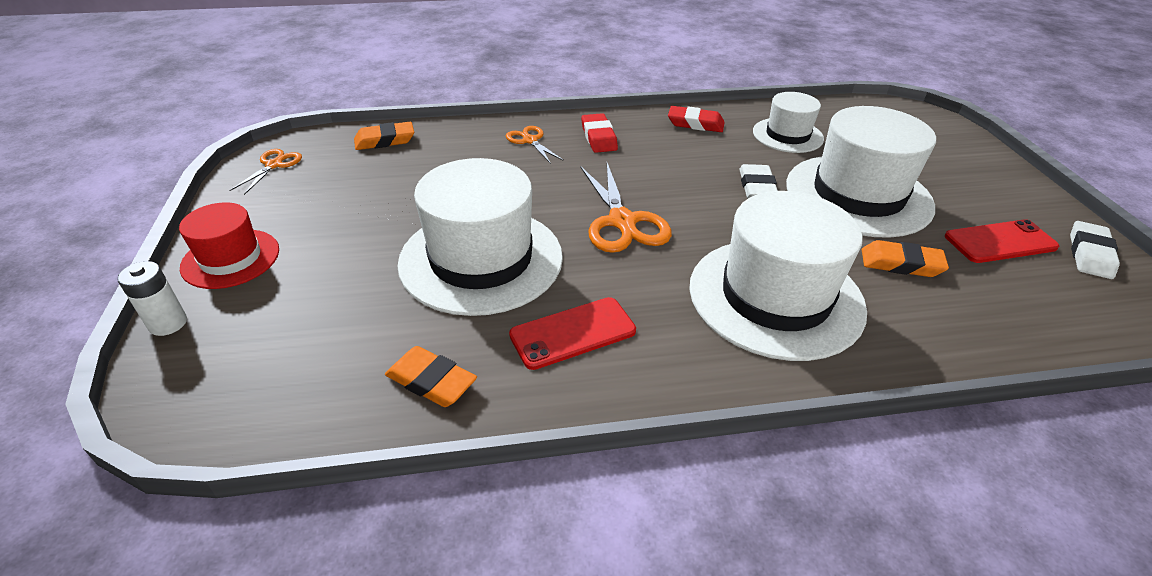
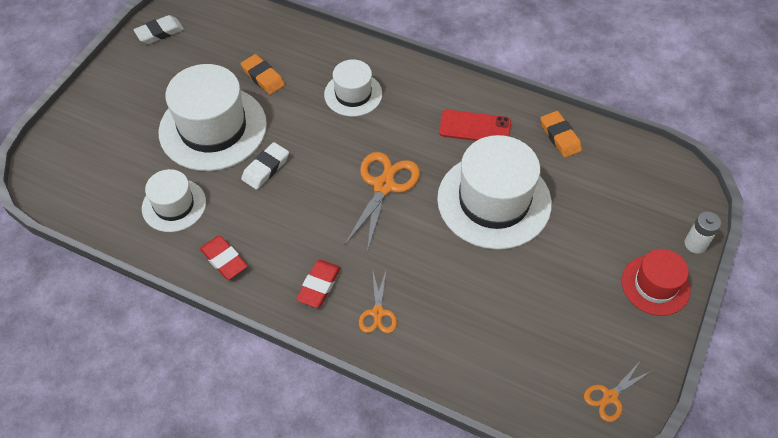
camera: 145 degrees left, 15 degrees up
(385, 140) = (502, 385): orange eraser -> none
(775, 297) = (353, 94): white hat -> white hat, size x0.56
(1000, 242) = (190, 60): red phone -> none

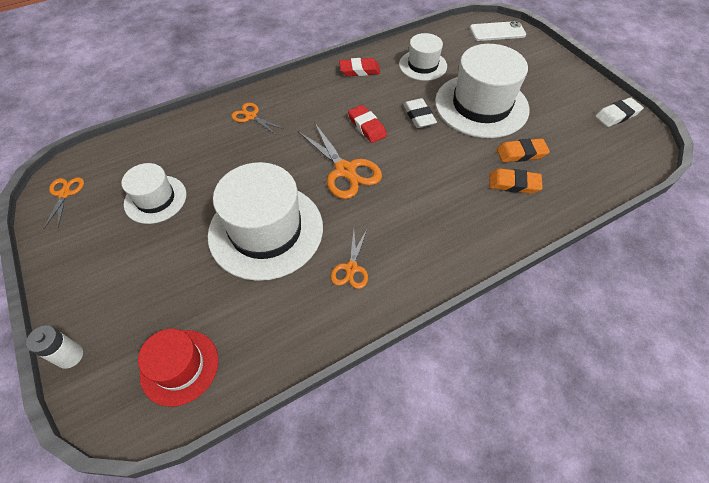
camera: 125 degrees right, 0 degrees up
(57, 167) = (497, 31): none -> white phone
(159, 32) = (617, 115): white eraser -> white eraser turned 60 degrees clockwise
(319, 285) = (298, 100): red eraser -> red eraser (367, 126)
(353, 94) = (459, 201): white hat -> white hat (155, 199)
(475, 127) = (351, 268): red phone -> orange scissors
(560, 137) = (280, 334): orange eraser -> orange eraser (513, 184)
(655, 285) = (83, 287): red hat -> red hat (179, 367)

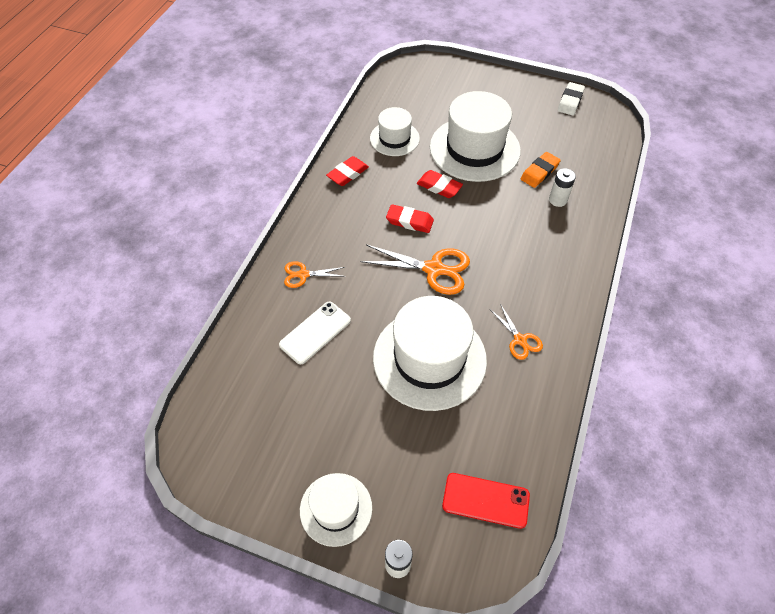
camera: 40 degrees left, 0 degrees up
(65, 194) = (219, 459): orange scissors -> none
(155, 199) = (309, 401): white hat -> white hat (336, 509)
(179, 367) = (485, 500): red hat -> red phone
(419, 116) = (439, 187): white eraser -> red eraser
(497, 31) = (420, 73): white phone -> white phone (315, 332)
(513, 184) = (557, 200): orange eraser -> white battery

